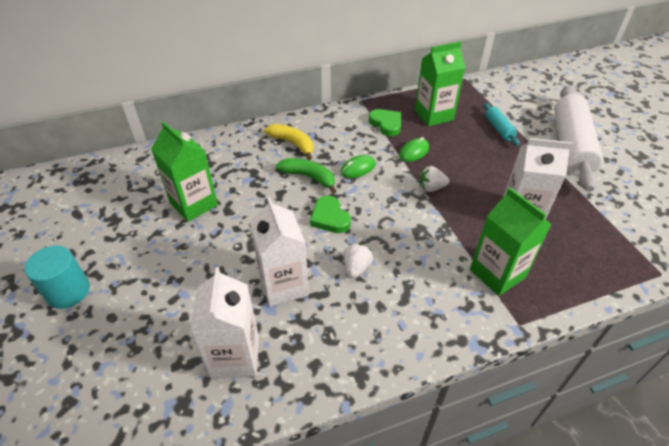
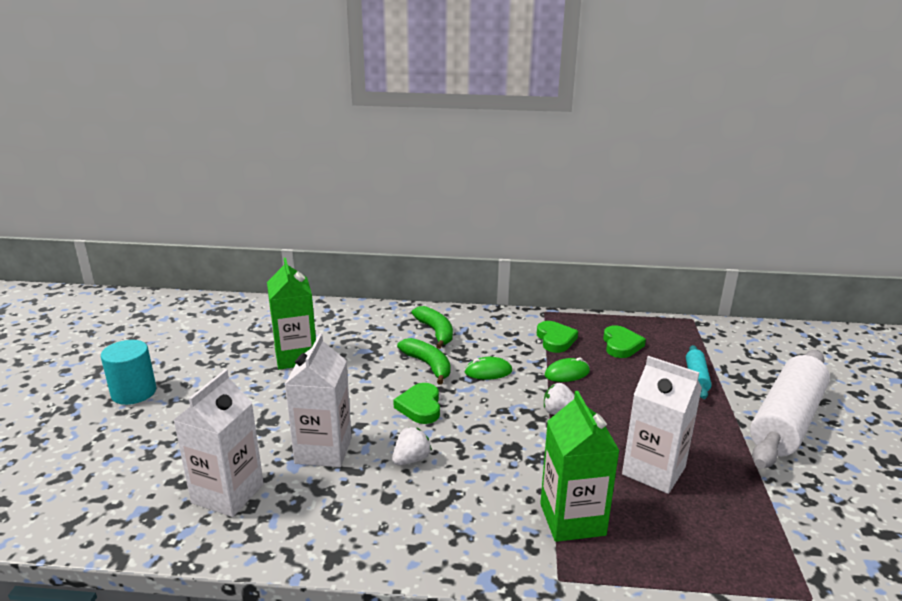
camera: 25 degrees right, 20 degrees down
(293, 144) = (436, 332): yellow banana -> green banana
(434, 115) = (621, 345): green carton -> green heart

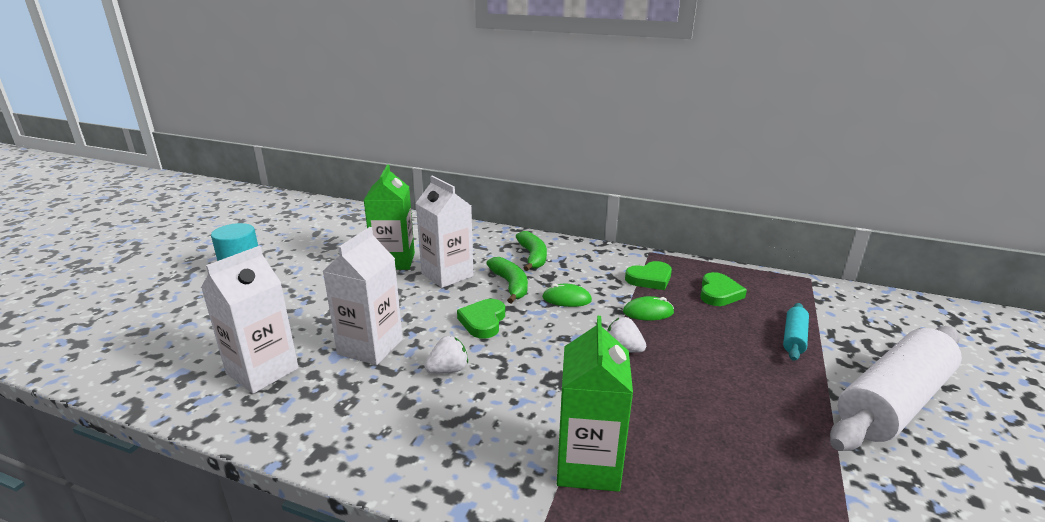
camera: 15 degrees right, 0 degrees up
(555, 339) = (650, 279): green heart -> green heart turned 60 degrees clockwise
(653, 471) = (705, 429): white carton -> white carton (447, 275)

